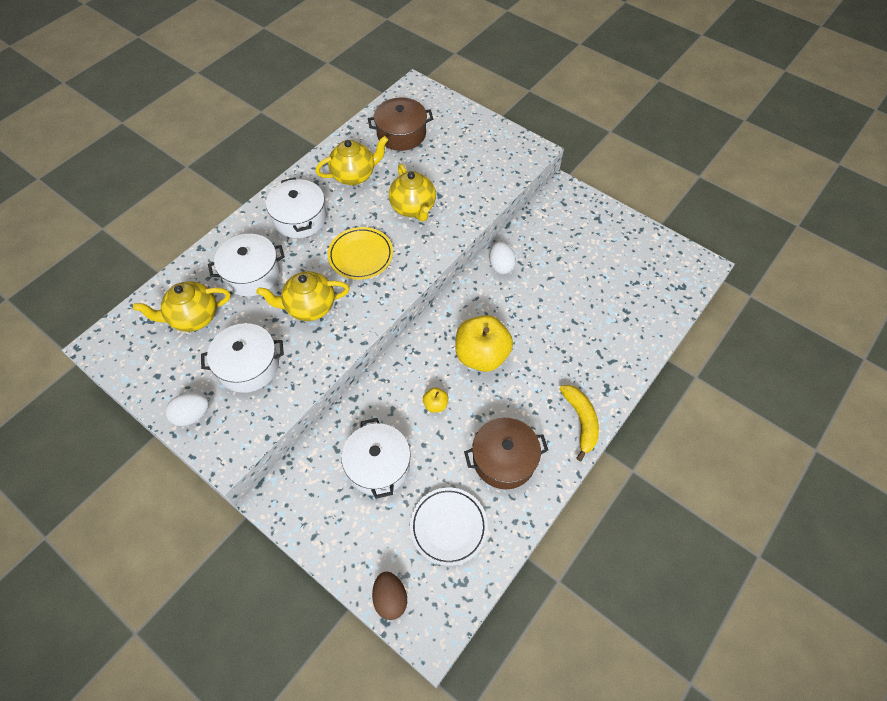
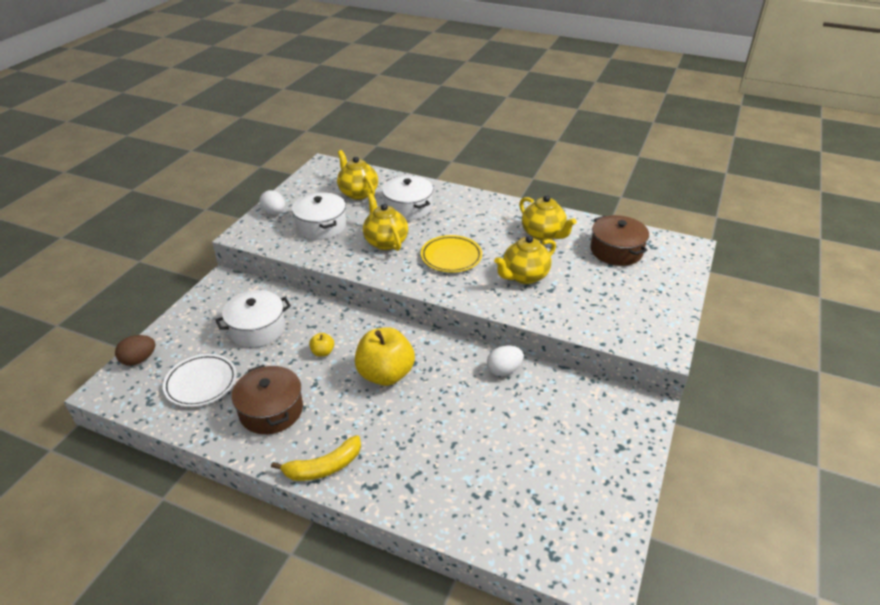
camera: 75 degrees right, 20 degrees down
(300, 218) = (477, 217): white pot -> none

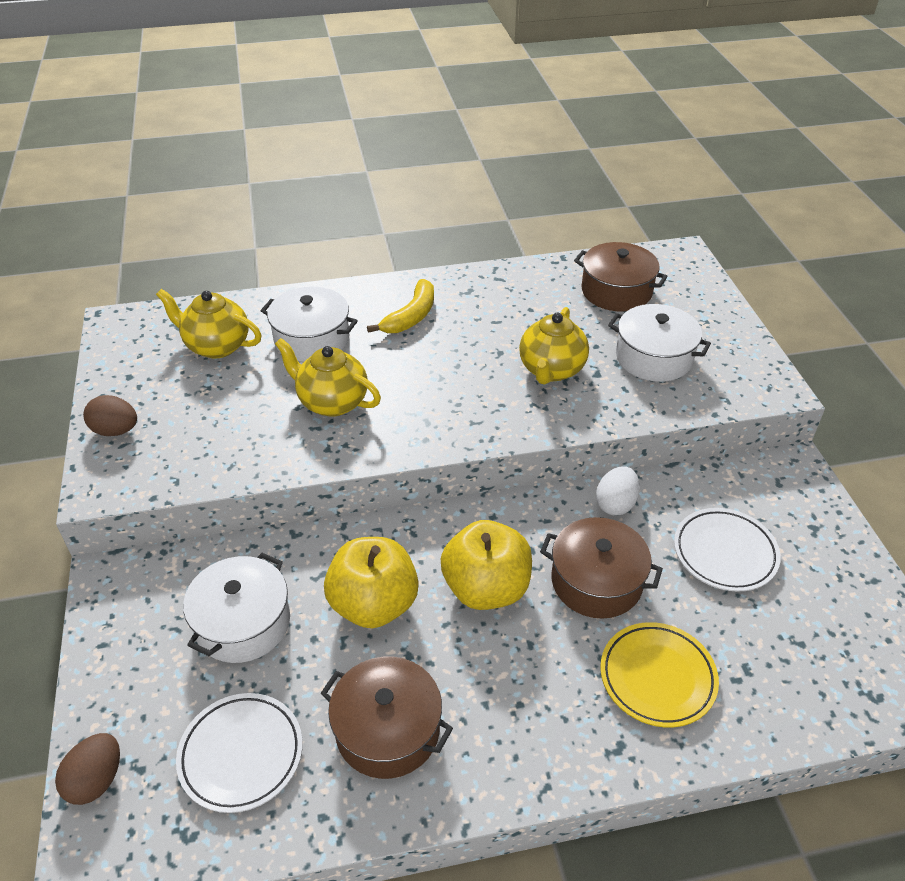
camera: 35 degrees left, 5 degrees up
(274, 213) = (116, 430): white egg -> brown egg
(321, 226) = (213, 420): white pot -> white pot (654, 357)
(323, 352) = (374, 604): yellow apple -> yellow apple, size x2.30
(324, 467) = (536, 763): yellow banana -> yellow banana (411, 316)
(449, 402) = (596, 581): none -> brown pot
(451, 257) = (439, 384): yellow plate -> yellow plate (657, 677)
(543, 234) = (518, 304): yellow teapot -> none
(543, 429) = (725, 553): none -> white plate

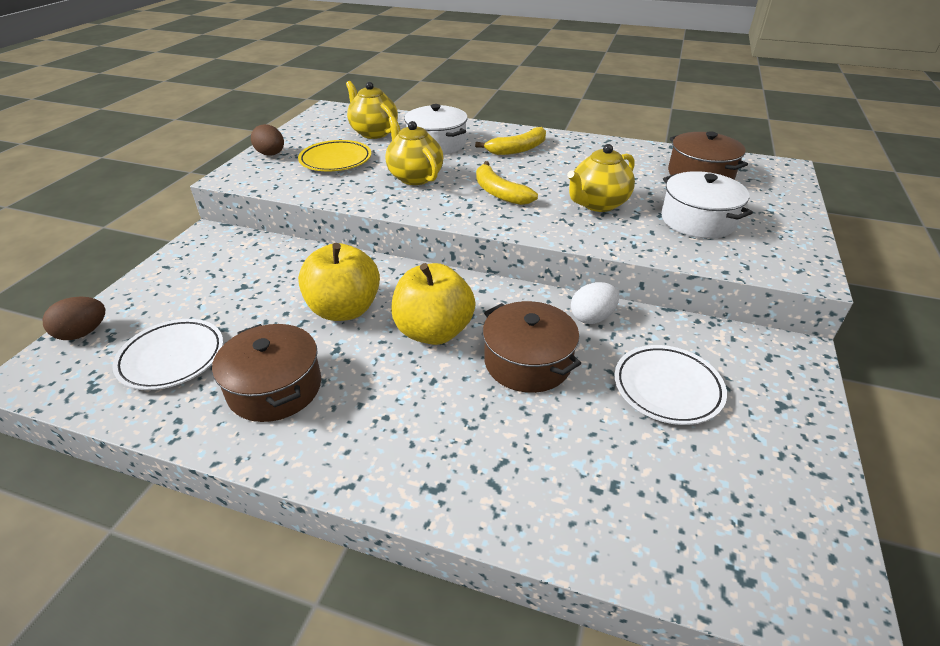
camera: 30 degrees right, 5 degrees down
(243, 623) = (253, 286): white pot -> none
(443, 391) = (499, 192): none -> yellow banana
(657, 677) = (520, 452): yellow plate -> yellow plate (336, 160)

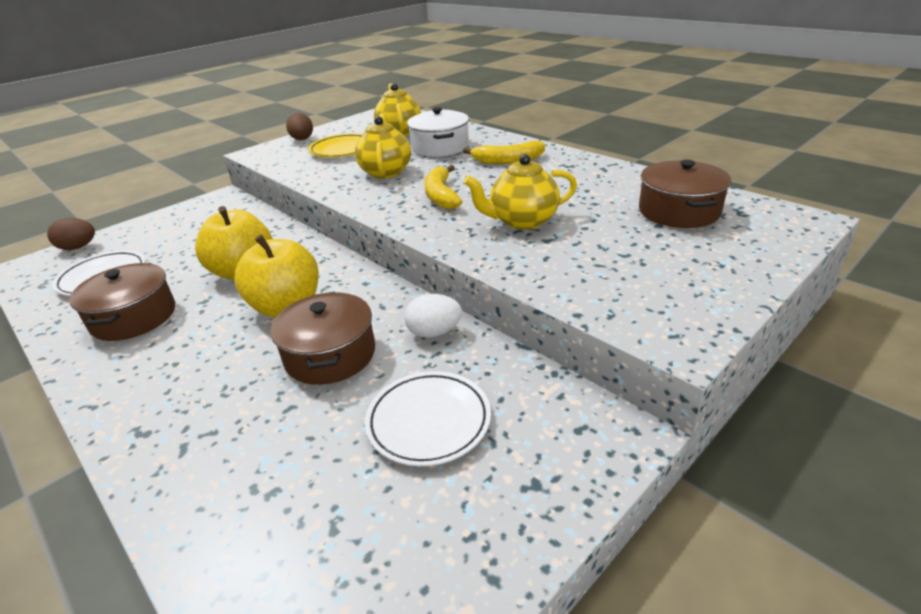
camera: 30 degrees right, 5 degrees down
(698, 220) = (613, 256): white pot -> none

